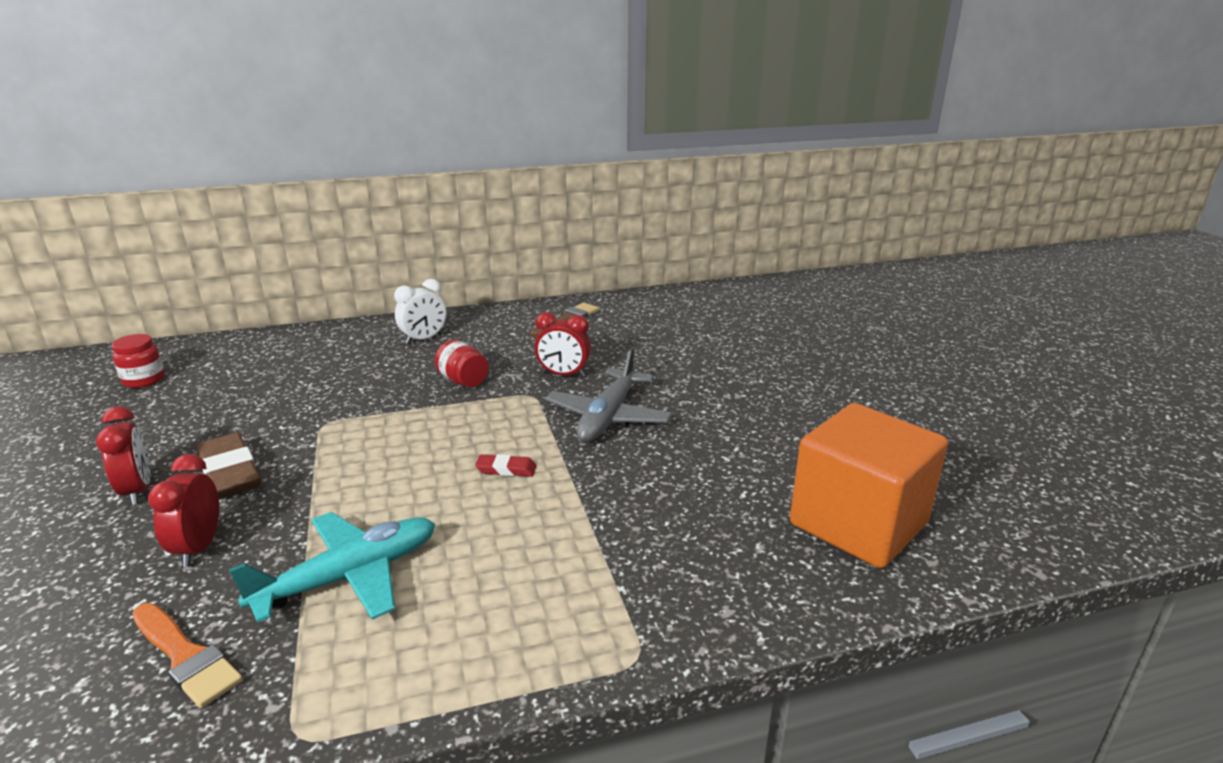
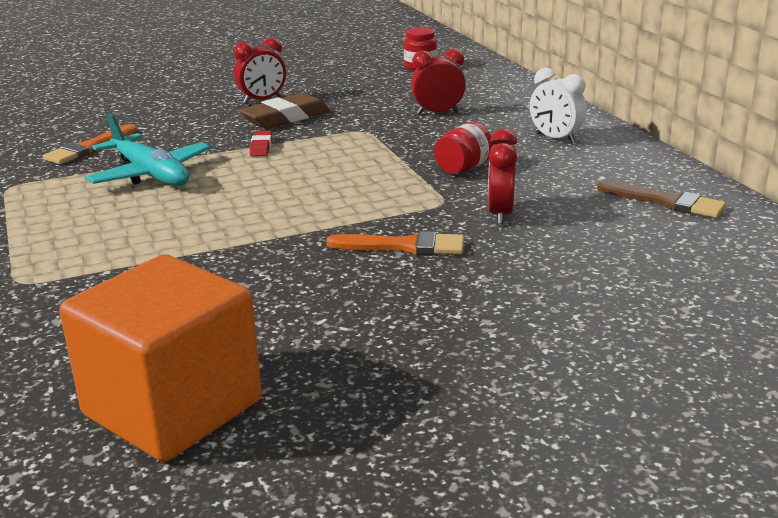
camera: 85 degrees right, 0 degrees up
(199, 548) = (194, 129): red clock -> red clock (438, 113)
(506, 469) = (291, 207): red eraser -> red eraser (261, 147)
(608, 416) = (404, 246): grey plane -> orange brush

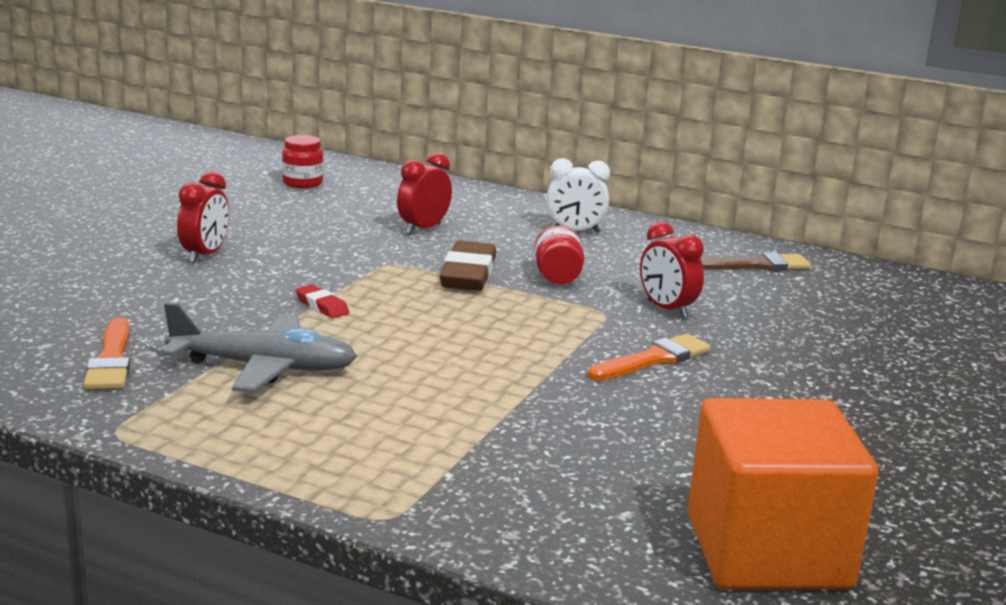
camera: 45 degrees left, 5 degrees down
(150, 174) = (263, 367): turquoise plane -> grey plane
(285, 117) = (277, 268): brown eraser -> brown eraser (468, 274)

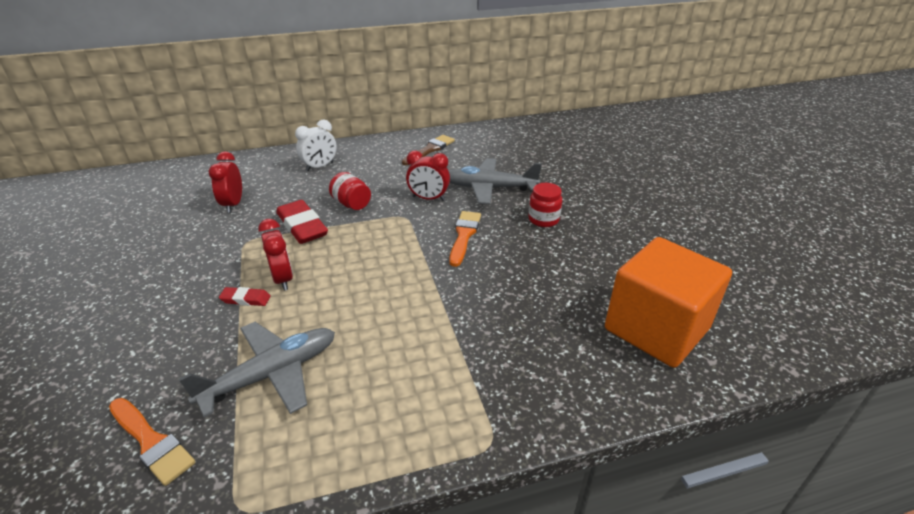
camera: 40 degrees left, 15 degrees up
(205, 255) = (107, 300): red clock -> red clock (283, 279)
(302, 183) = (105, 203): red jar -> red jar (543, 219)
(468, 274) = (302, 226): brown eraser -> red eraser
(776, 332) = (489, 188): none -> grey plane

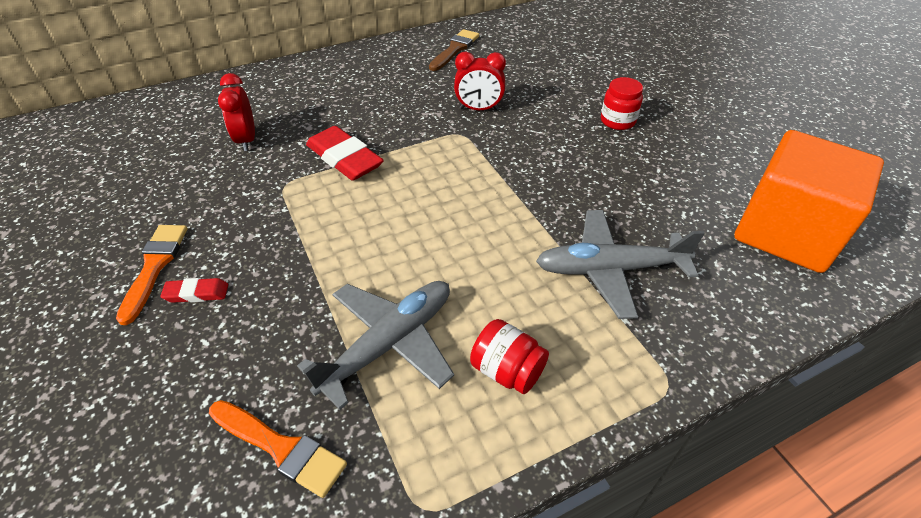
camera: 10 degrees left, 10 degrees up
(245, 299) = (316, 257): red eraser -> red eraser (196, 293)
(283, 279) = (350, 226): red clock -> none
(320, 166) = (333, 82): white clock -> none
(351, 204) = (391, 125): red jar -> red jar (507, 370)
(464, 235) = (538, 149): orange brush -> orange brush (154, 266)
(489, 188) = (542, 89): grey plane -> grey plane (610, 269)

